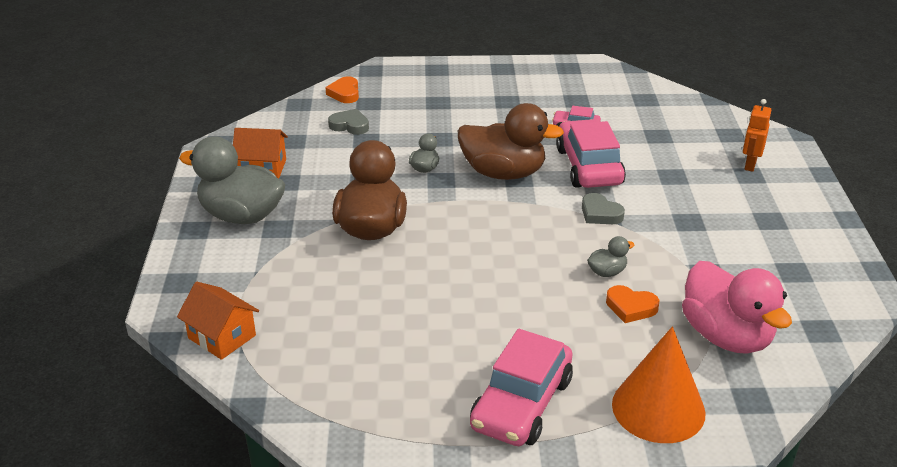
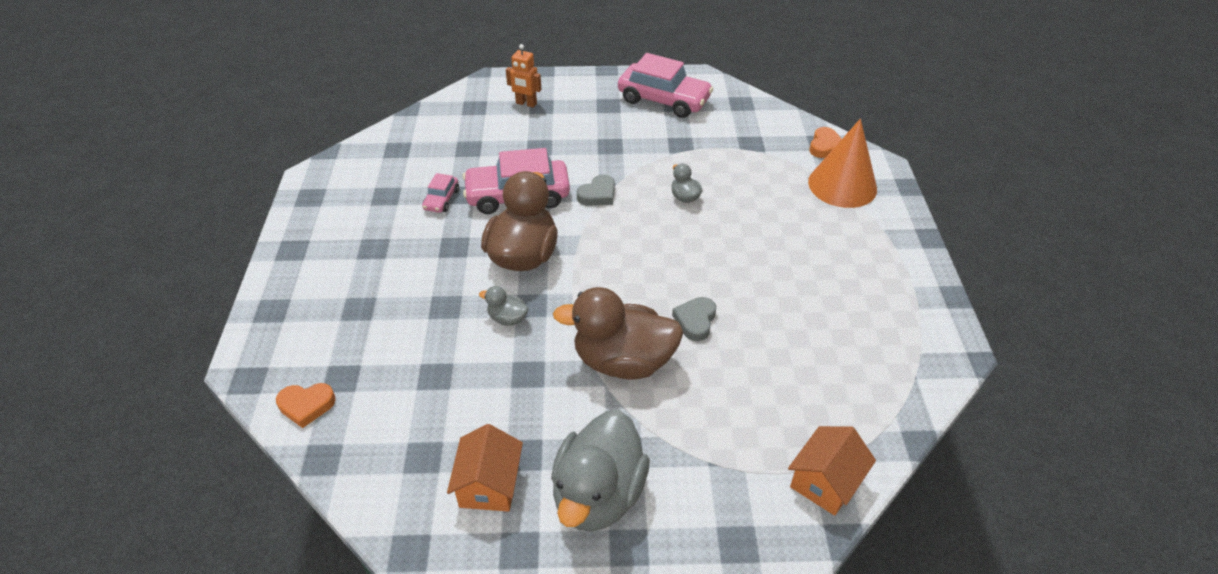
camera: 90 degrees left, 10 degrees up
(350, 125) = (396, 394): grey heart -> grey heart (695, 321)
(521, 404) = (858, 255): pink car -> pink car (664, 100)
(631, 307) = (730, 188): orange heart -> orange heart (825, 146)
(726, 336) = (756, 145): pink duck -> none

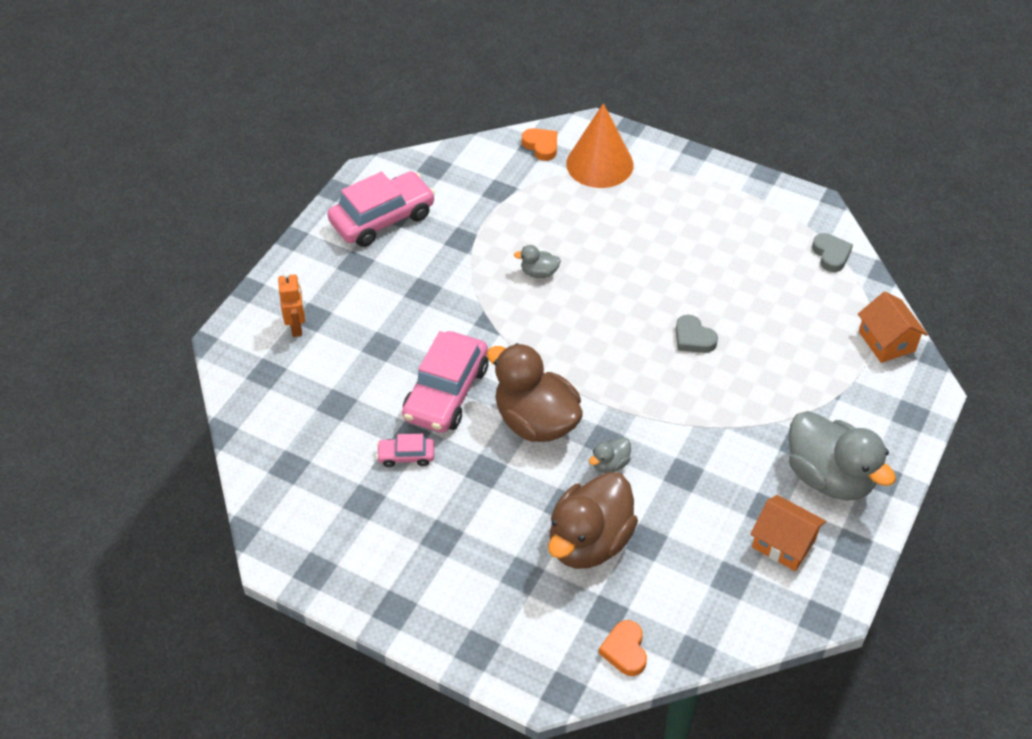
camera: 60 degrees left, 5 degrees up
(306, 405) = (625, 650): orange heart -> orange heart turned 150 degrees clockwise
(441, 199) = (406, 456): pink car -> pink car turned 135 degrees clockwise
(526, 104) = (297, 327): orange robot -> orange robot turned 60 degrees counterclockwise
(598, 194) = (489, 332): grey heart -> grey heart (831, 254)
(623, 361) = (708, 405): brown duck -> brown duck (589, 542)

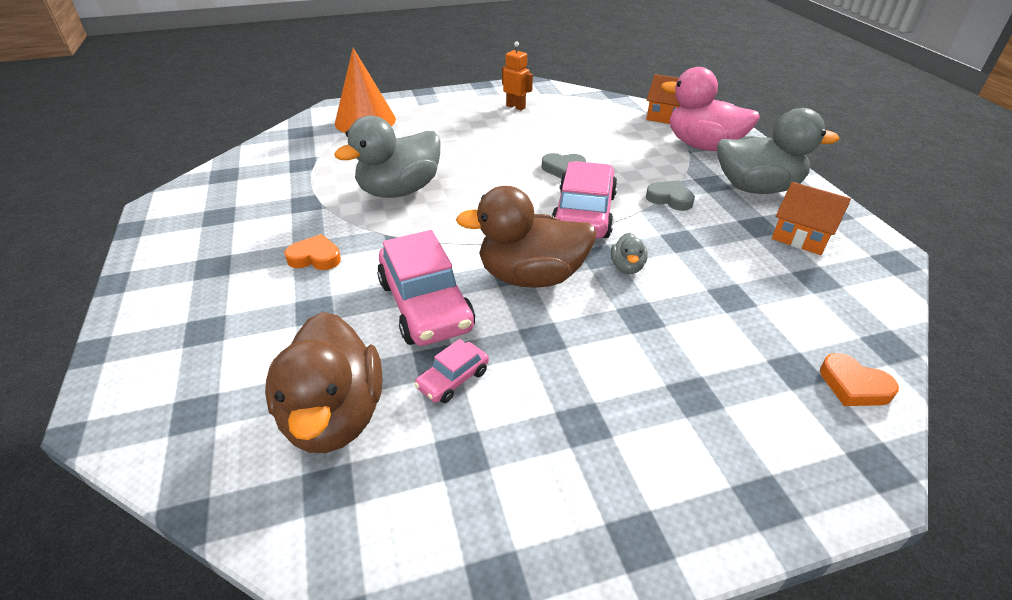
camera: 45 degrees left, 10 degrees down
(297, 327) = (194, 349): orange robot -> orange robot (516, 107)
(382, 218) = (207, 224): pink car -> pink car (584, 213)
(539, 273) = (399, 190): grey duck -> grey duck, size x2.30
(541, 146) = (306, 130): orange heart -> orange heart (315, 257)
(589, 542) = (698, 328): brown duck -> brown duck (334, 416)
(783, 543) = (801, 236): orange house -> orange house turned 45 degrees clockwise
(831, 254) = (575, 98): grey heart -> grey heart (670, 199)
(860, 400) = (702, 146): none -> pink duck

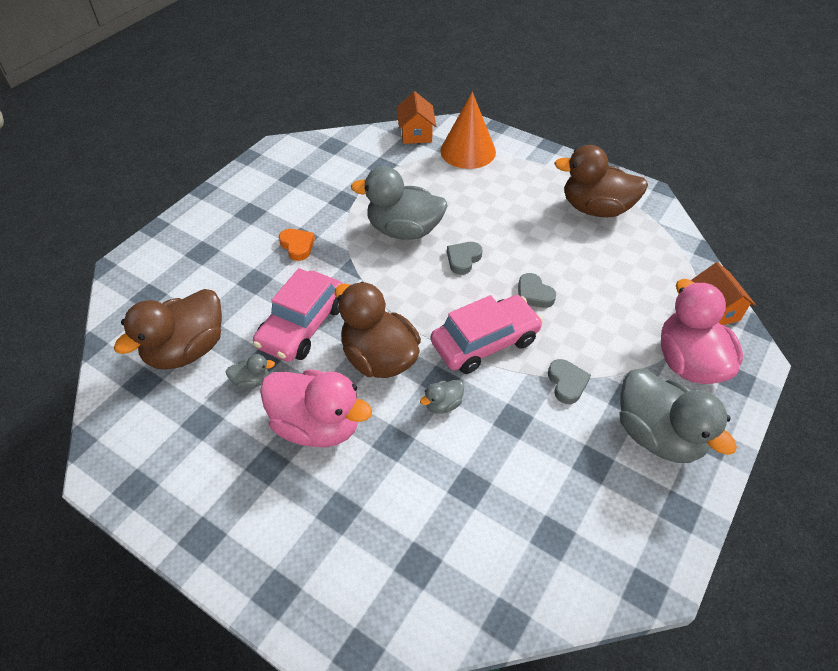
camera: 50 degrees right, 10 degrees up
(453, 379) = (252, 381): pink car -> grey duck
(480, 180) = (463, 259): none -> grey heart
(516, 107) = (595, 209): orange robot -> brown duck
(569, 357) = (317, 425): none -> pink duck
(801, 236) = (609, 501): orange house -> orange house (416, 133)
(853, 385) = (432, 610): orange heart -> none

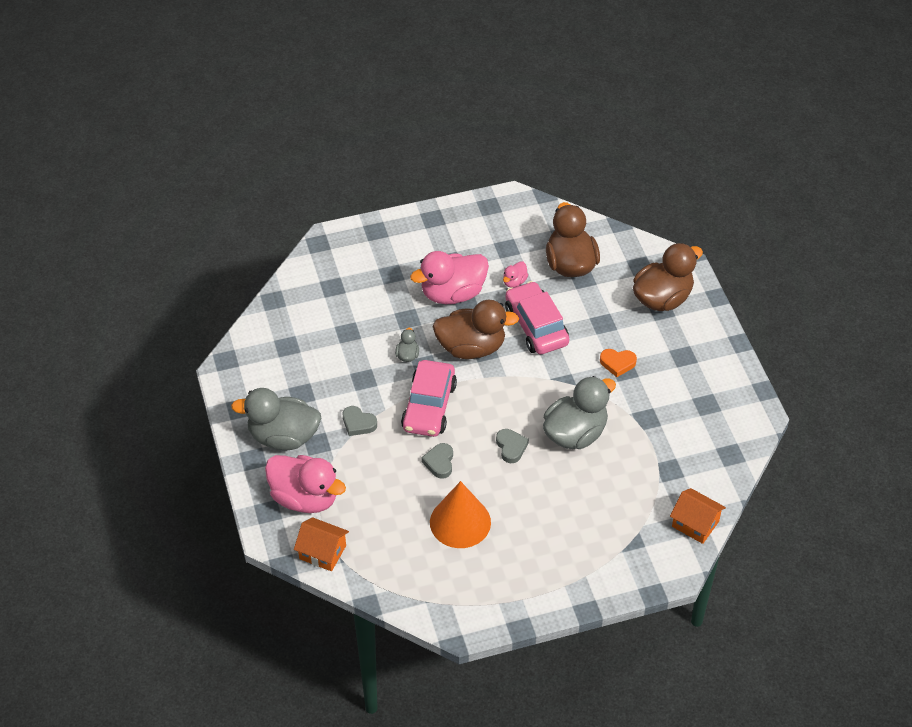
camera: 130 degrees right, 0 degrees up
(252, 381) = (514, 282): grey duck -> pink duck
(468, 151) = (635, 543): orange cone -> orange cone (460, 522)
(534, 294) = (439, 462): grey heart -> grey heart turned 90 degrees counterclockwise
(595, 209) = (480, 573): brown duck -> brown duck (662, 298)

